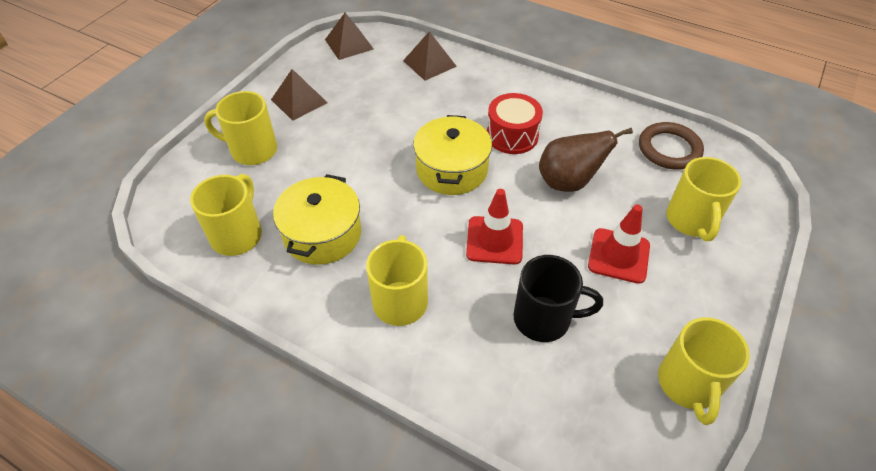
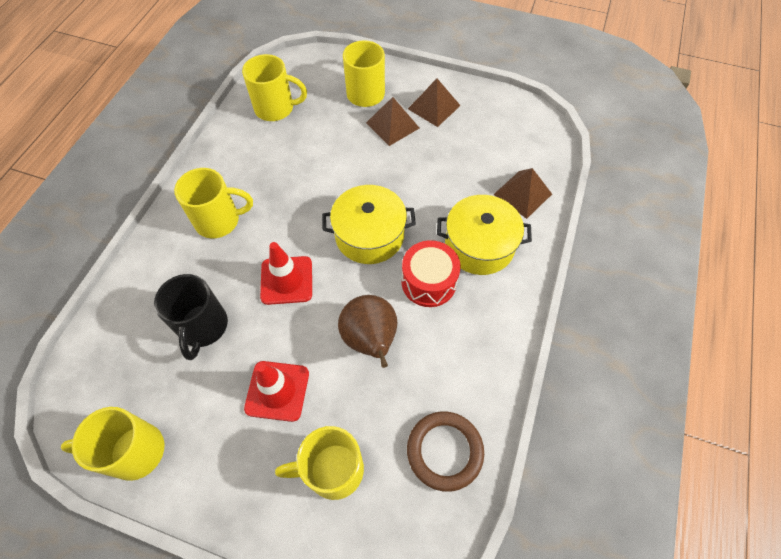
camera: 80 degrees right, 10 degrees up
(322, 234) = (281, 158): yellow pot -> yellow pot (479, 245)
(349, 44) = (529, 124): brown pyramid -> brown pyramid (392, 125)

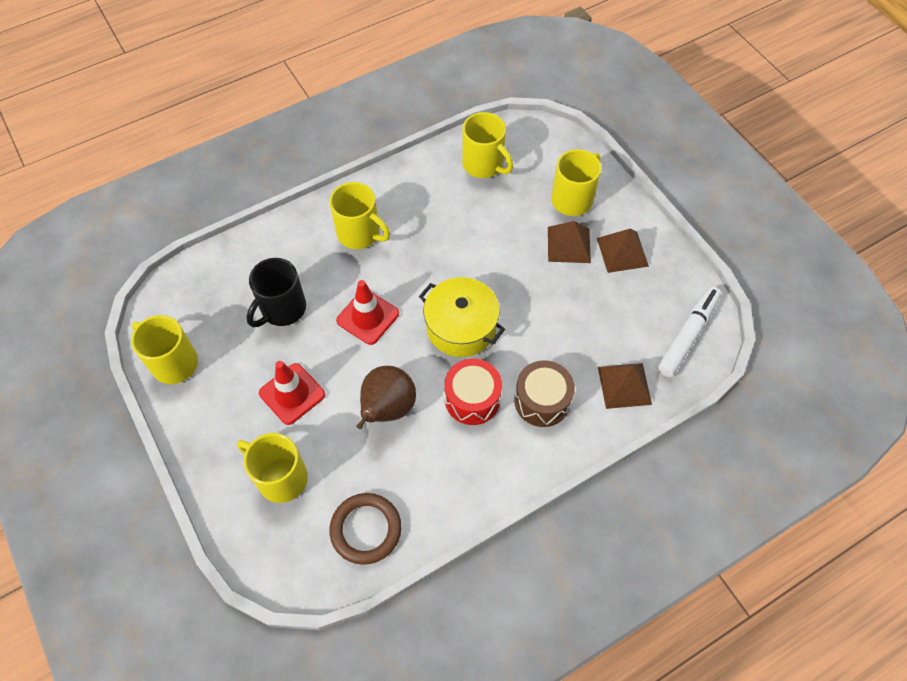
camera: 40 degrees right, 0 degrees up
(479, 245) = (542, 401): yellow pot -> brown drum
(529, 133) = (687, 335): none -> white marker

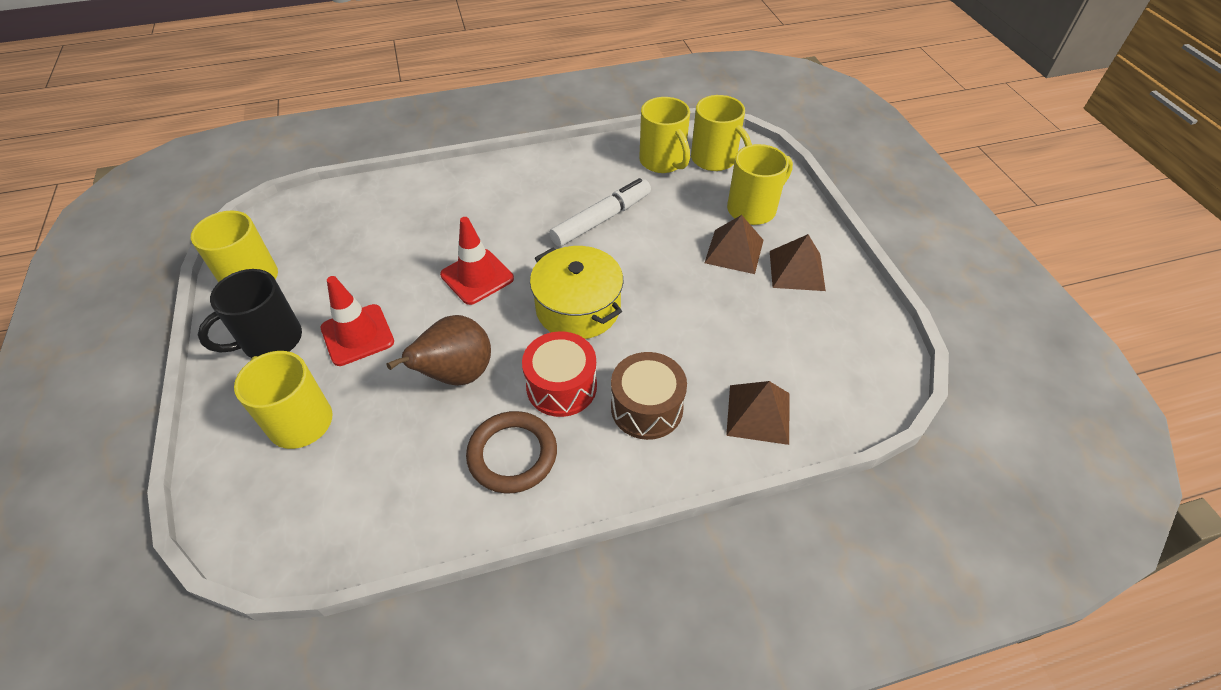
camera: 15 degrees right, 10 degrees down
(282, 309) = (389, 251): black mug -> black mug (270, 341)
(360, 234) = (504, 199): yellow mug -> yellow mug (715, 159)
(366, 529) = (368, 506): brown ring -> brown ring (512, 454)
(687, 335) = (857, 375): white marker -> white marker (602, 219)

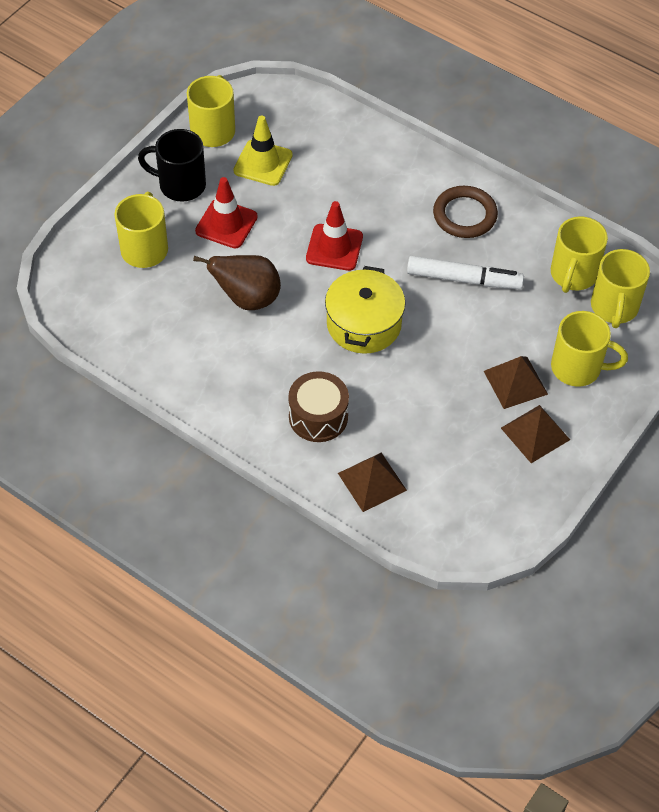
camera: 50 degrees right, 5 degrees up
(331, 267) = (263, 163): none -> yellow traffic cone
(512, 454) = (219, 370): brown ring -> brown ring (464, 215)
(561, 386) = (291, 360): red drum -> none

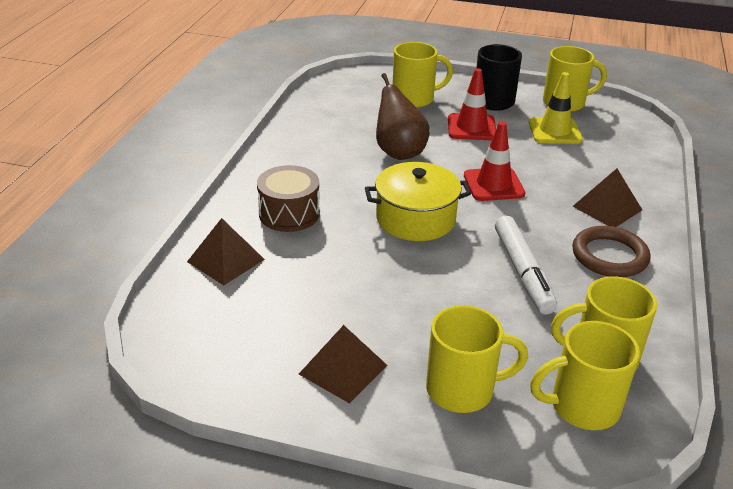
camera: 70 degrees right, 20 degrees down
(515, 382) = (408, 338): brown pyramid -> brown pyramid (607, 208)
(578, 368) = (463, 389): yellow mug -> yellow mug turned 90 degrees counterclockwise

